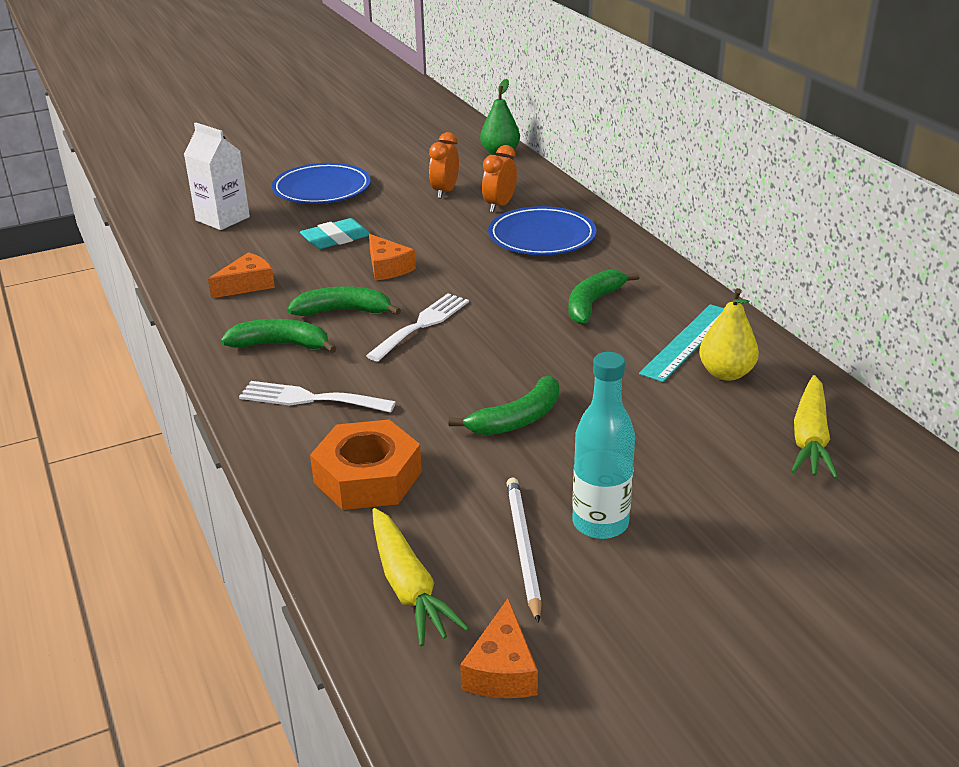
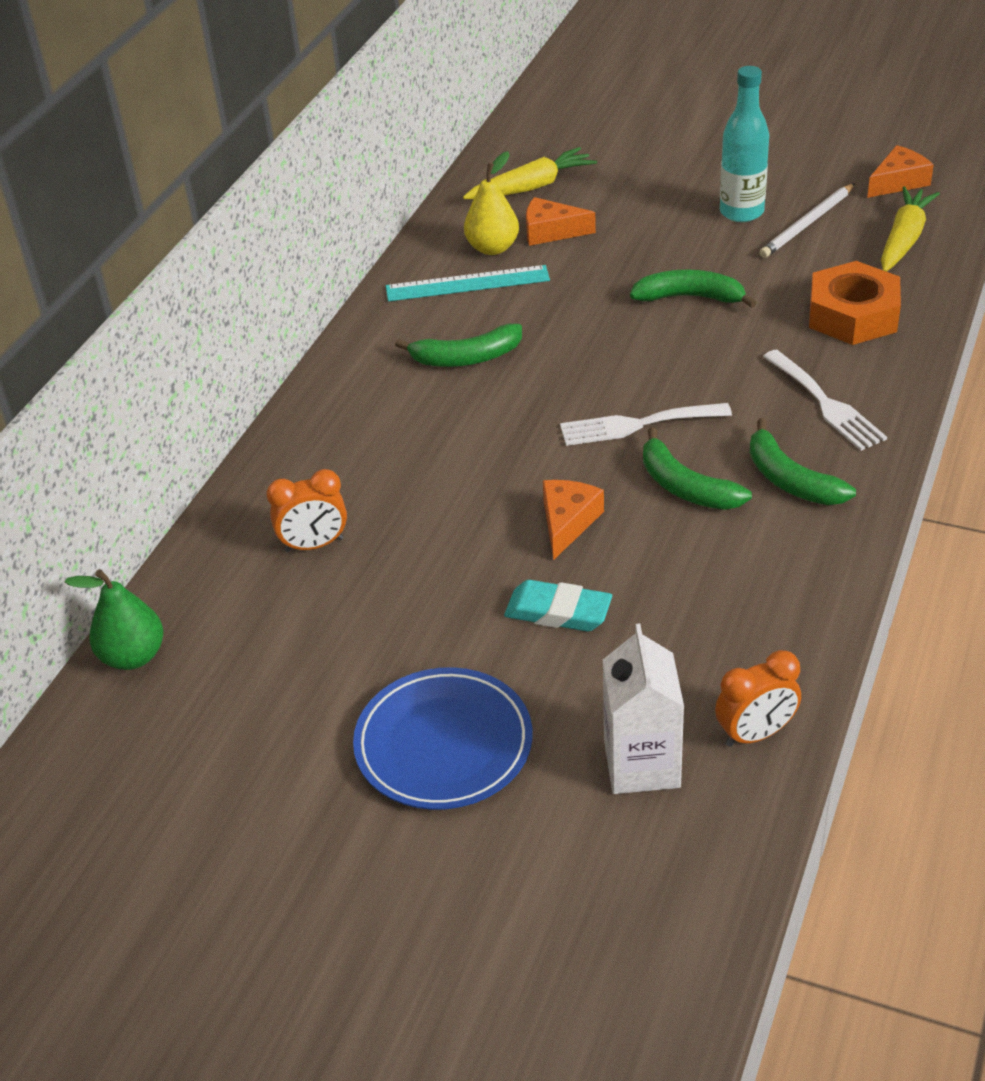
camera: 130 degrees left, 10 degrees up
(247, 285) = (739, 594): orange cheese -> orange cheese (551, 232)
(445, 192) = (323, 618): orange clock -> orange clock (755, 734)
(542, 236) = (361, 465): blue plate -> none

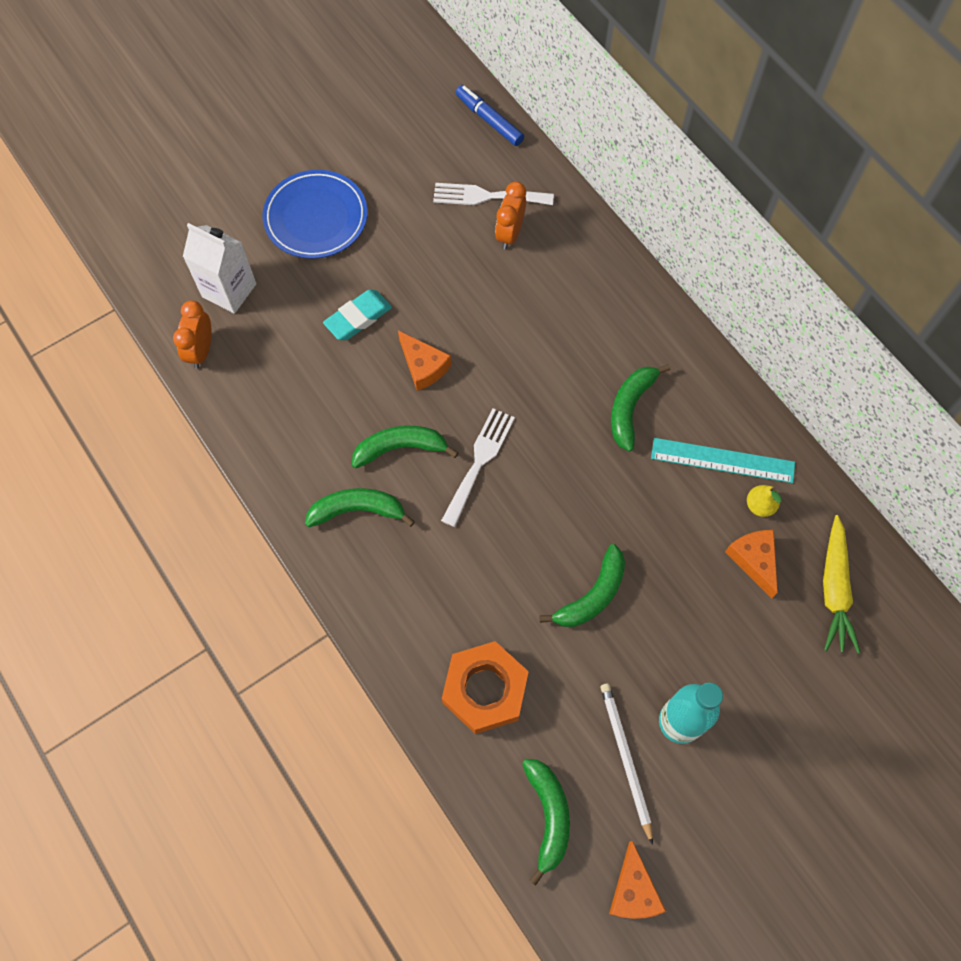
camera: 120 degrees right, 25 degrees up
(133, 656) = (489, 120): green pear -> blue marker
(467, 283) = (722, 460): turquoise ruler -> turquoise ruler turned 75 degrees clockwise
(493, 248) = (759, 506): yellow pear -> yellow pear, size x0.65
(551, 232) = (754, 560): orange cheese -> orange cheese turned 60 degrees counterclockwise
(826, 404) = (407, 589): white fork -> white fork (486, 196)
(904, 239) = (548, 816): yellow carrot -> green banana

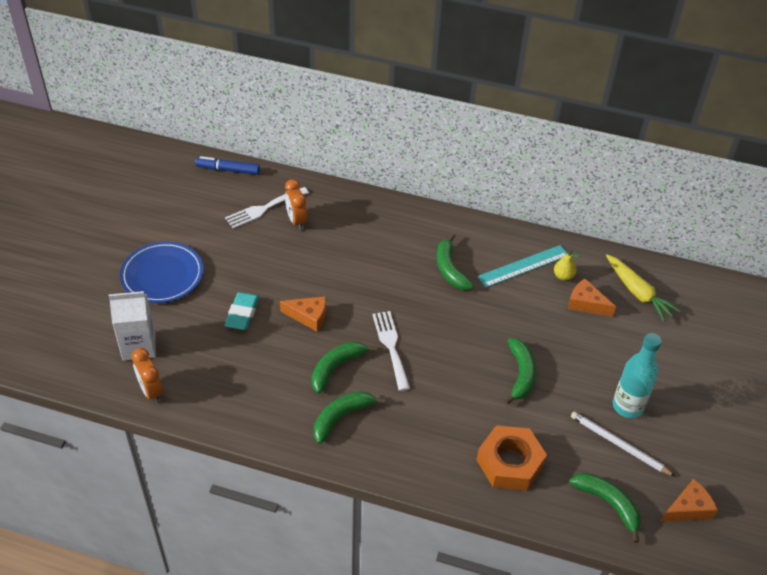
camera: 40 degrees left, 20 degrees down
(633, 891) = (688, 508): orange cheese -> orange cheese turned 75 degrees counterclockwise

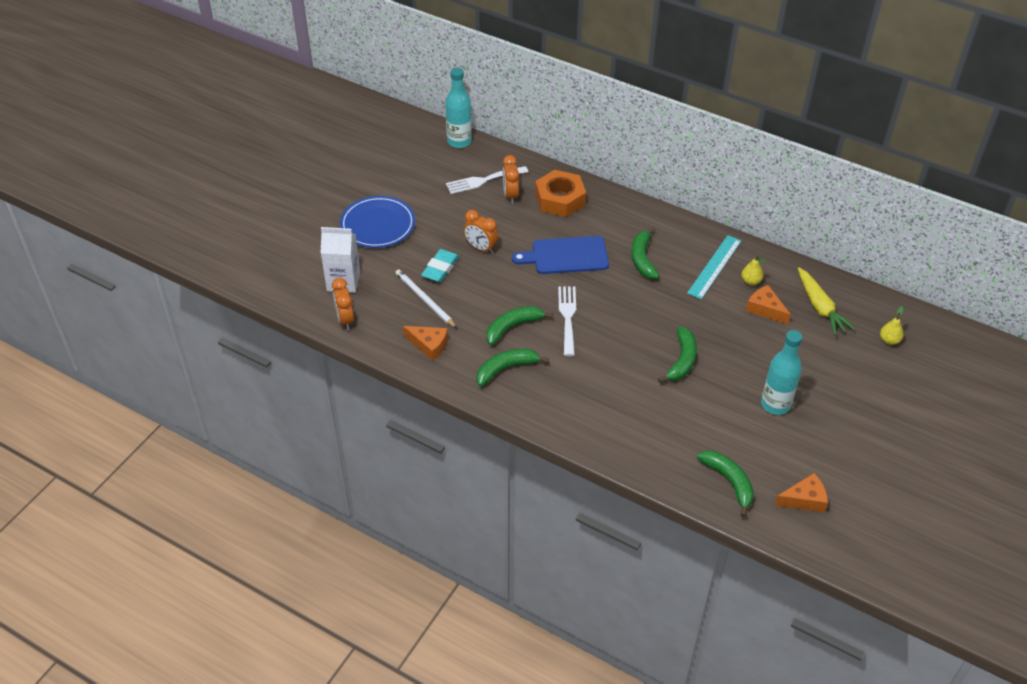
camera: 15 degrees right, 0 degrees up
(228, 170) = (459, 141): blue marker -> turquoise bottle
(280, 284) = (481, 248): none -> orange clock
(309, 316) = (499, 280): orange cheese -> orange cheese (429, 345)
(371, 278) = (566, 256): none -> blue cutting board
(510, 463) = (648, 432): orange nut -> orange nut (560, 199)
(523, 266) = (714, 267): turquoise ruler -> turquoise ruler turned 45 degrees counterclockwise
(619, 444) = (756, 435): white pencil -> white pencil (425, 300)
(713, 317) = (889, 340): none -> yellow pear

